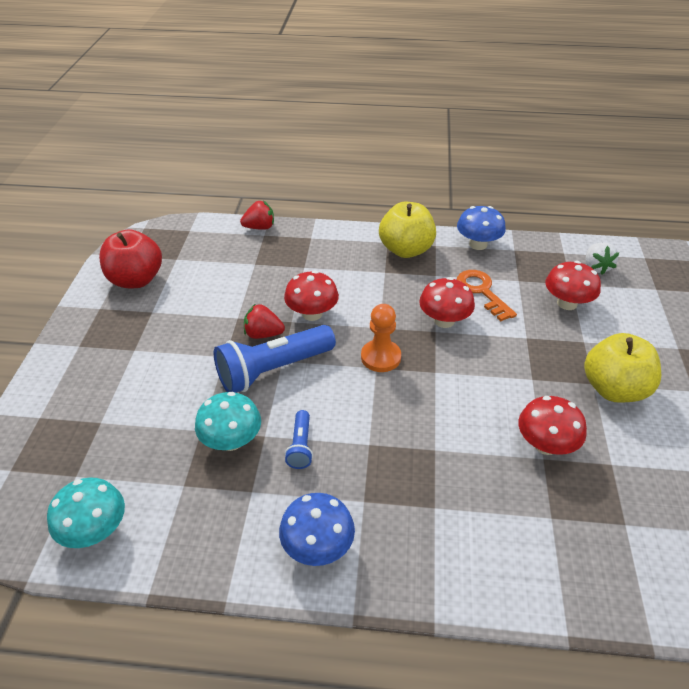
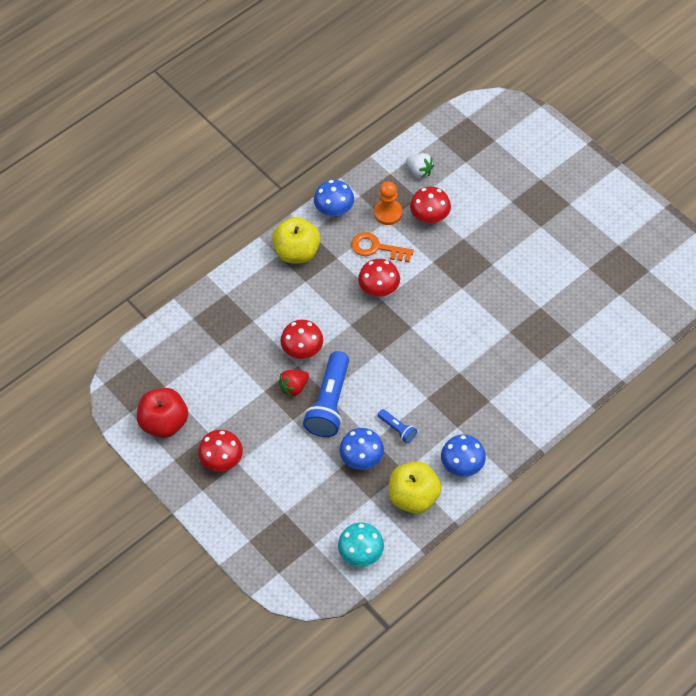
camera: 45 degrees left, 15 degrees up
(231, 440) = (362, 458): turquoise mushroom -> blue mushroom
(259, 227) = (181, 314): red strawberry -> none
(380, 357) = (374, 344): orange pawn -> orange pawn (388, 213)
(545, 444) = (504, 323): red mushroom -> red mushroom (222, 460)
(614, 389) = (504, 259): yellow apple -> yellow apple (413, 497)

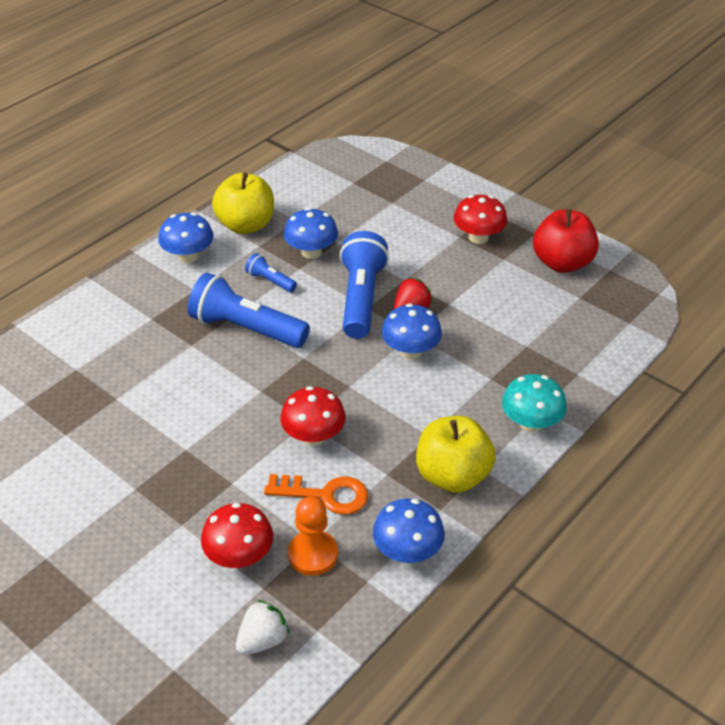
camera: 170 degrees right, 15 degrees down
(302, 349) = (410, 351): red mushroom -> blue mushroom
(361, 553) = (301, 180): turquoise mushroom -> turquoise mushroom (531, 423)
(419, 171) = (262, 640): white strawberry -> white strawberry turned 105 degrees clockwise
(419, 383) = (246, 328): none -> blue flashlight

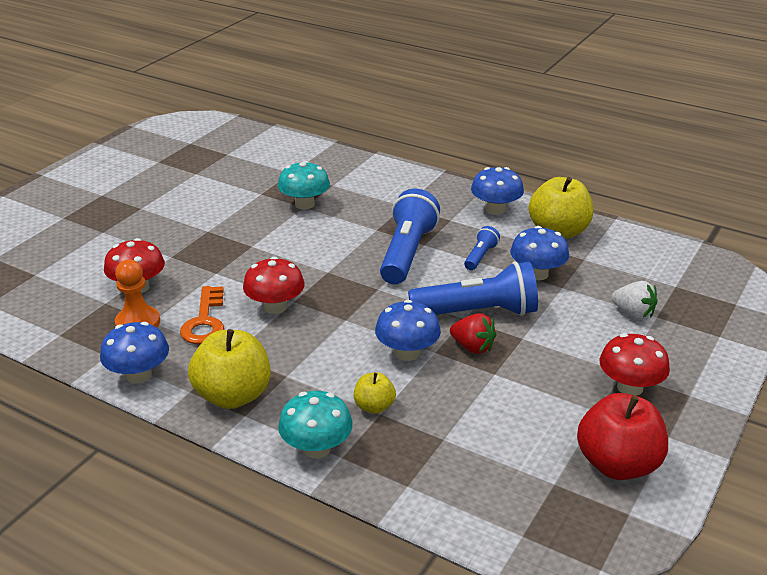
camera: 80 degrees right, 10 degrees down
(111, 397) = (304, 204): none -> turquoise mushroom
(262, 640) = (54, 309): white strawberry -> white strawberry (633, 313)
(482, 381) = (374, 407): none -> yellow apple

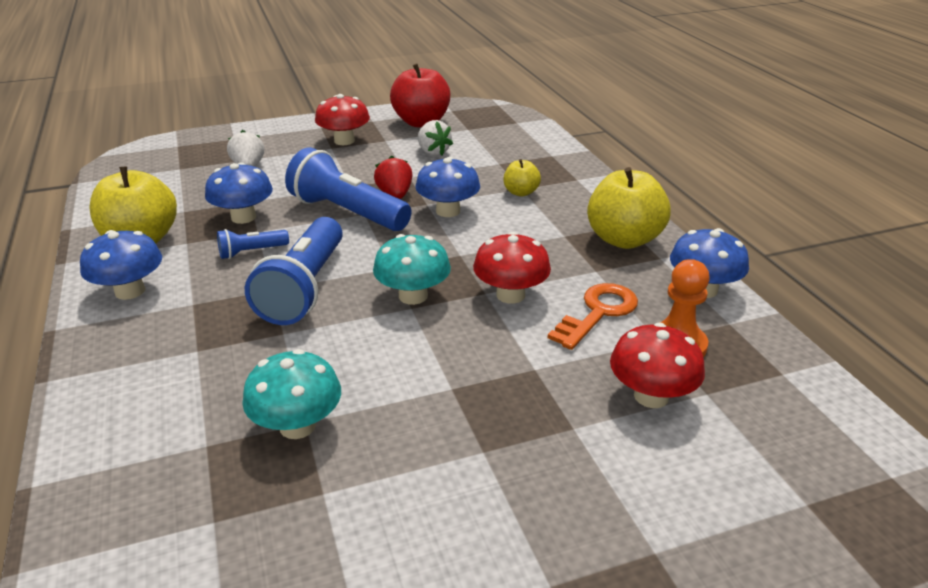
camera: 140 degrees left, 0 degrees up
(316, 448) = (589, 188): turquoise mushroom -> turquoise mushroom (413, 296)
(407, 253) = (304, 288): blue flashlight -> blue flashlight turned 45 degrees counterclockwise
(526, 419) = (433, 152): none -> white strawberry

